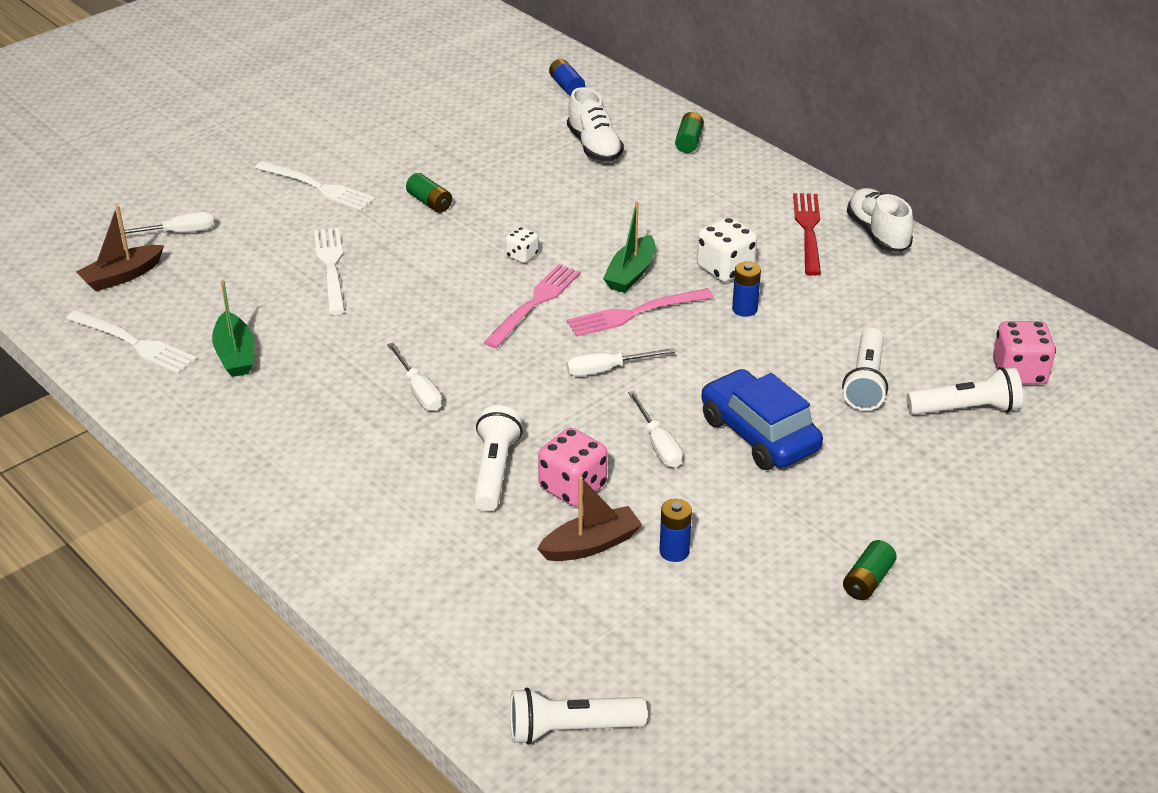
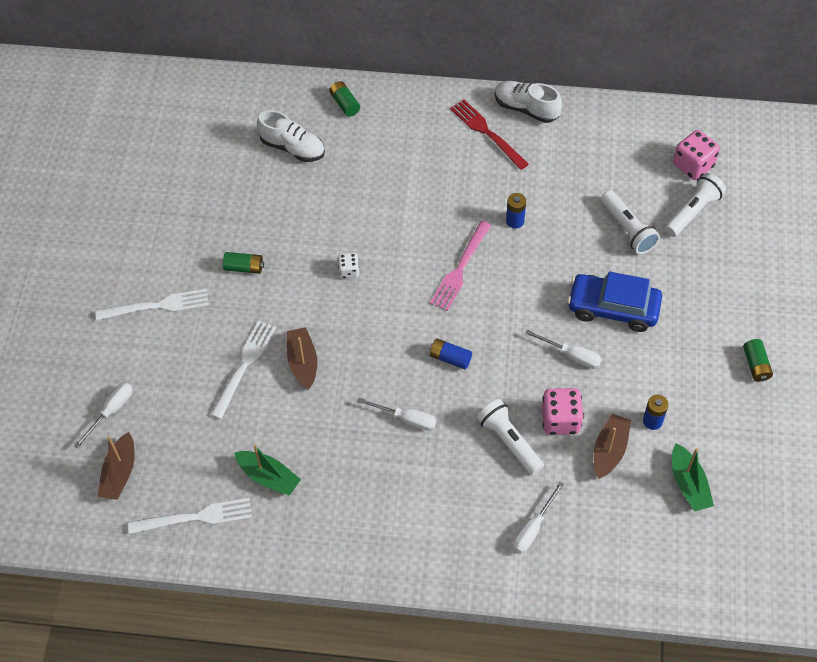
camera: 40 degrees left, 20 degrees up
(331, 267) = (244, 365): white fork -> white fork turned 75 degrees clockwise
(384, 294) = (303, 362): none -> brown boat
(535, 303) = (397, 303): pink fork -> none
(566, 86) = (217, 105): blue battery -> blue battery (450, 358)
(571, 729) = (719, 570): white flashlight -> none
(607, 369) = (489, 323): white screwdriver -> white screwdriver (533, 528)
(631, 274) = (426, 239): green boat -> green boat (688, 484)
(725, 269) = (473, 197): white dice -> none

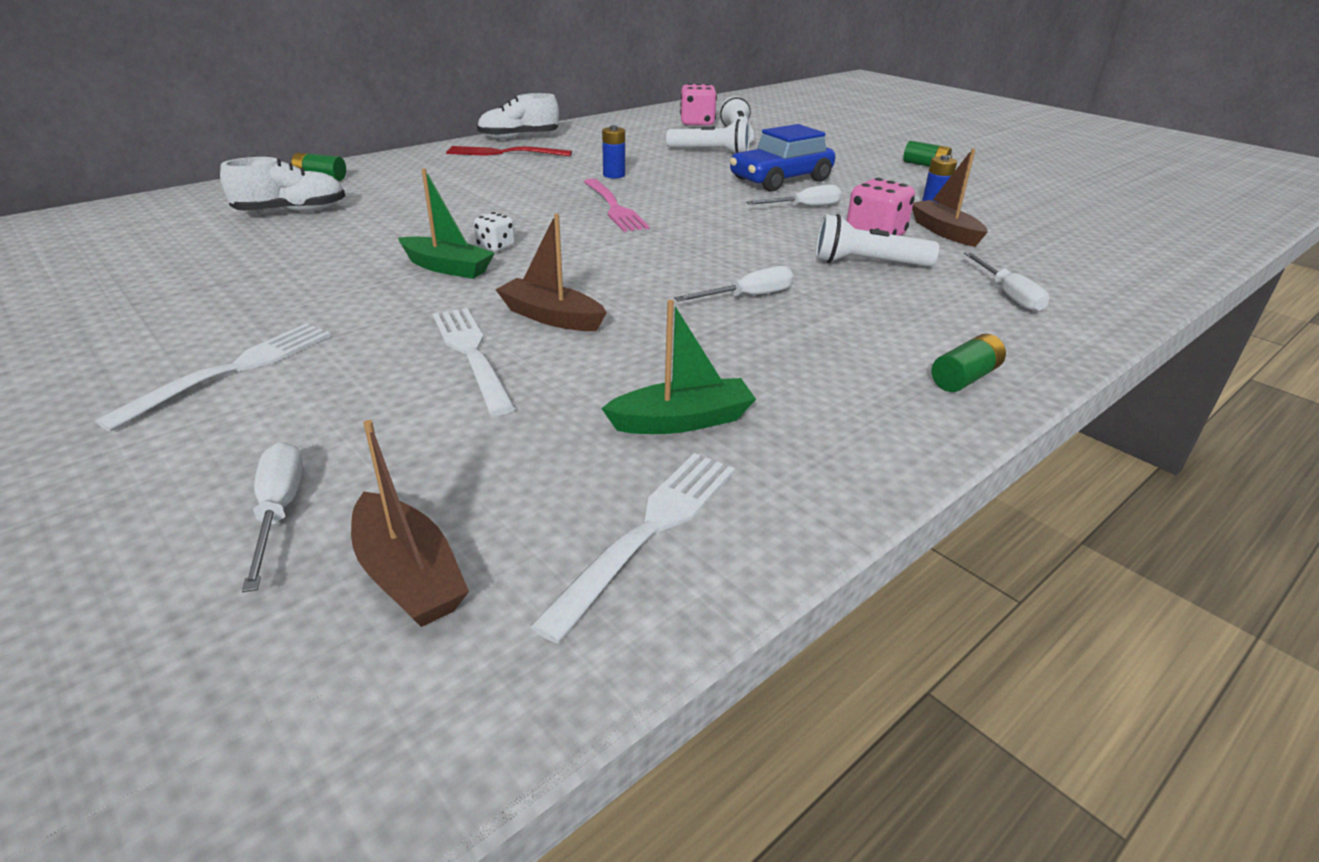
camera: 50 degrees left, 25 degrees down
(244, 267) = (344, 292): green battery -> green battery (964, 378)
(450, 358) = (709, 248): blue battery -> none
(688, 484) = (1029, 220): green boat -> green boat (447, 267)

